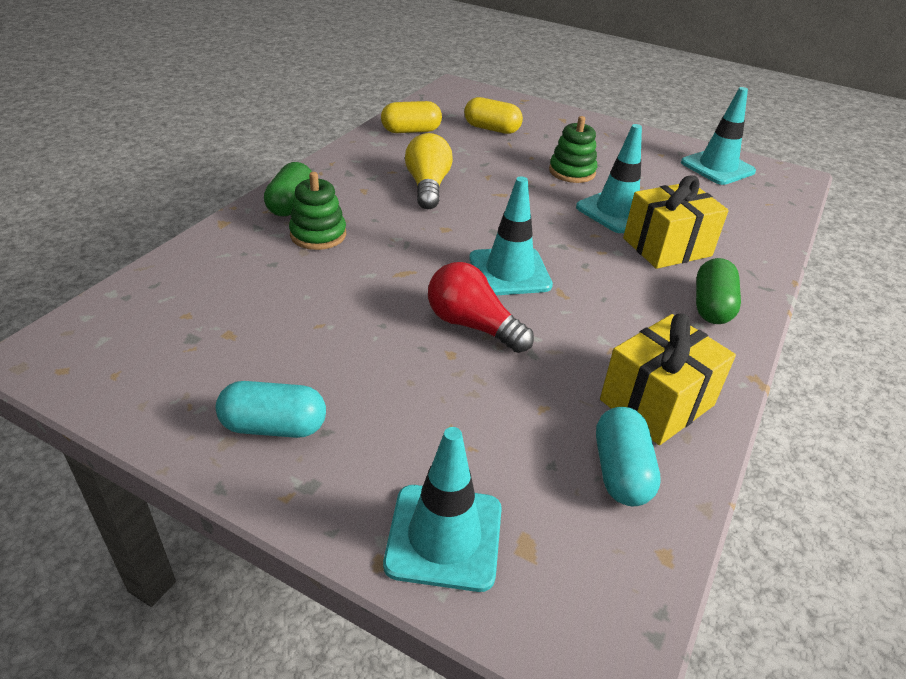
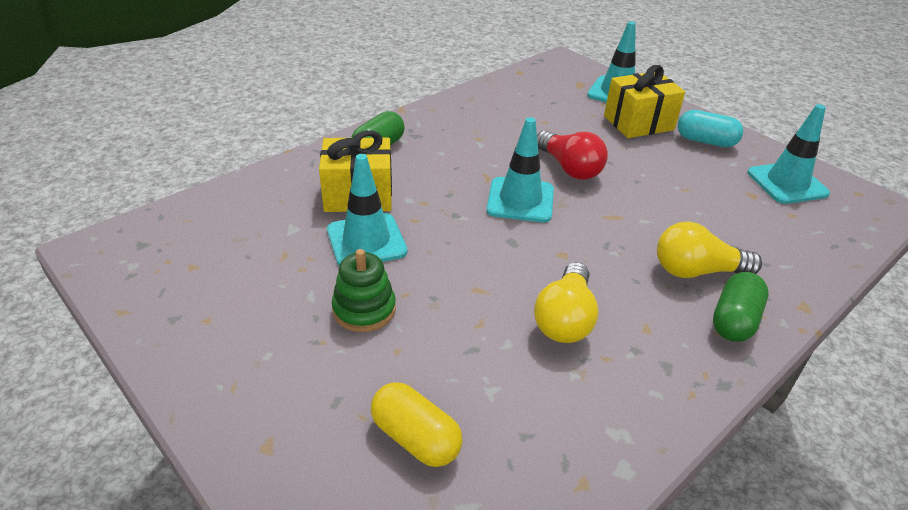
camera: 160 degrees left, 0 degrees up
(318, 235) = (696, 271): green stacking toy -> yellow light bulb
(411, 131) = (558, 460): yellow capsule -> none
(621, 471) = (519, 94): turquoise capsule -> none
(656, 402) = (475, 111): yellow gift -> yellow gift (638, 123)
(717, 167) = (165, 280): turquoise traffic cone -> turquoise traffic cone (787, 183)

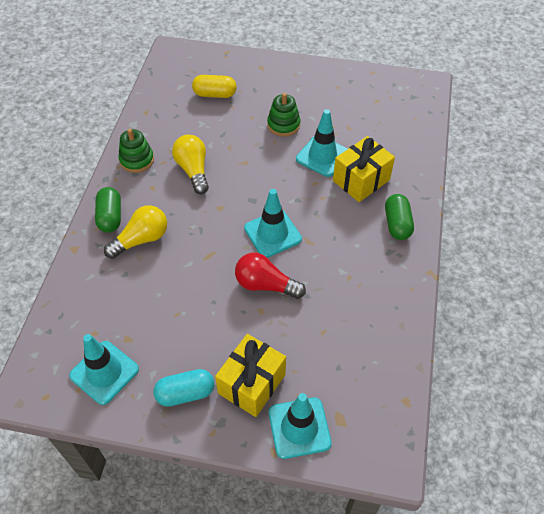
camera: 145 degrees right, 15 degrees up
(652, 387) = (137, 160): none -> green stacking toy

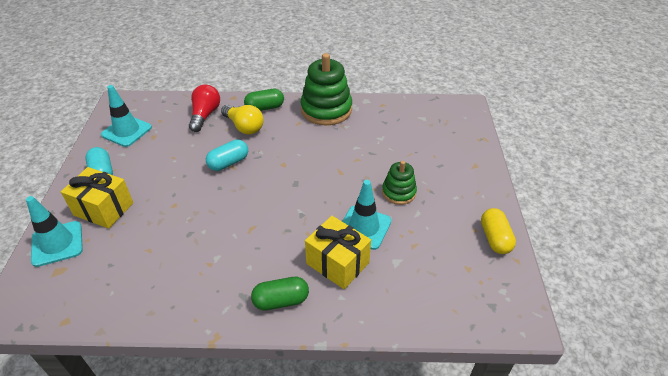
camera: 80 degrees right, 10 degrees down
(137, 160) = (326, 110): green stacking toy -> green stacking toy, size x1.78
(193, 170) = (323, 142): yellow light bulb -> none
(203, 257) = (228, 163): none -> turquoise capsule
(215, 94) = (421, 140): yellow capsule -> yellow capsule (495, 238)
(265, 285) = (200, 204): red light bulb -> red light bulb (205, 115)
(272, 233) = (257, 202): turquoise traffic cone -> none

